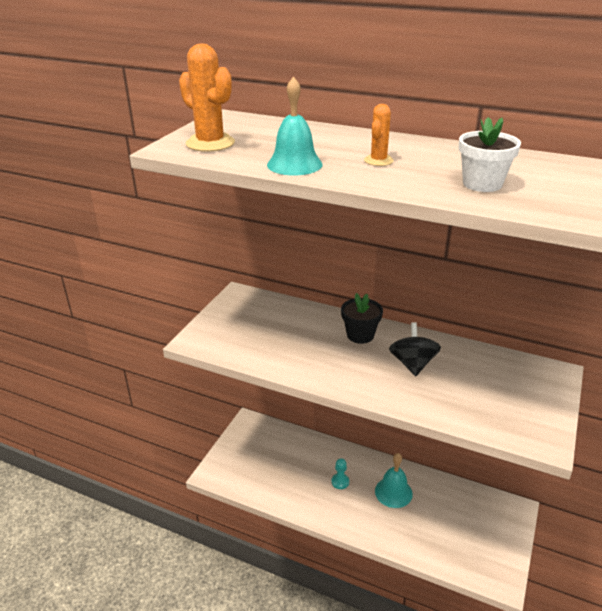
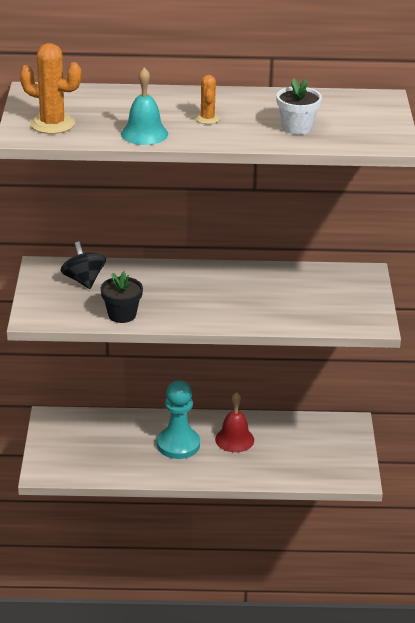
camera: 25 degrees left, 0 degrees up
(340, 482) = (178, 444): turquoise pawn -> turquoise pawn, size x2.27
(360, 335) = (186, 278): black flower pot -> black flower pot (122, 315)
(393, 492) = (234, 439): turquoise bell -> red bell
(412, 364) = (246, 292): black spinning top -> black spinning top (84, 280)

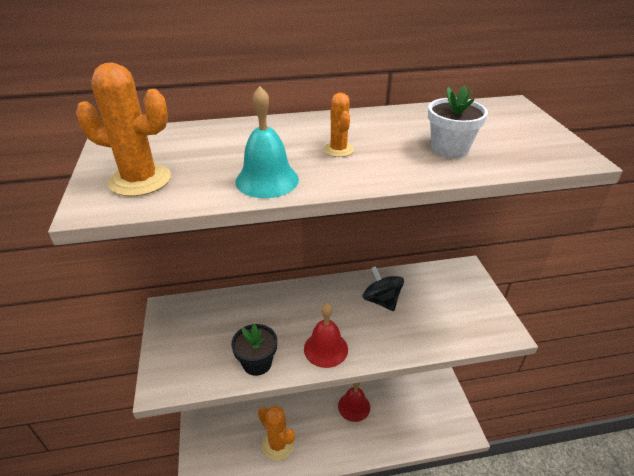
camera: 10 degrees left, 5 degrees up
(84, 280) = (211, 320): black spinning top -> black spinning top (381, 300)
(136, 457) = (278, 444): none -> orange cactus
(178, 444) = (310, 422): turquoise pawn -> none
(190, 314) = (326, 349): none -> red bell

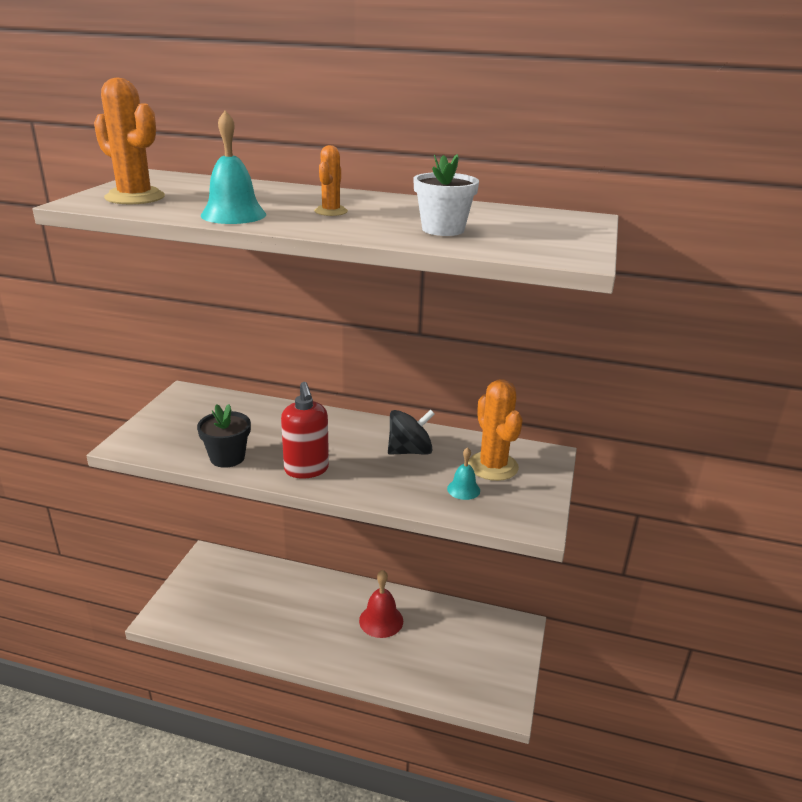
camera: 25 degrees right, 10 degrees down
(278, 444) = (266, 620): orange cactus -> orange cactus (493, 466)
(326, 349) = (306, 469): red bell -> red soap dispenser
(381, 300) = (410, 451): black spinning top -> black spinning top turned 75 degrees clockwise
(442, 321) = (463, 489): none -> turquoise bell

